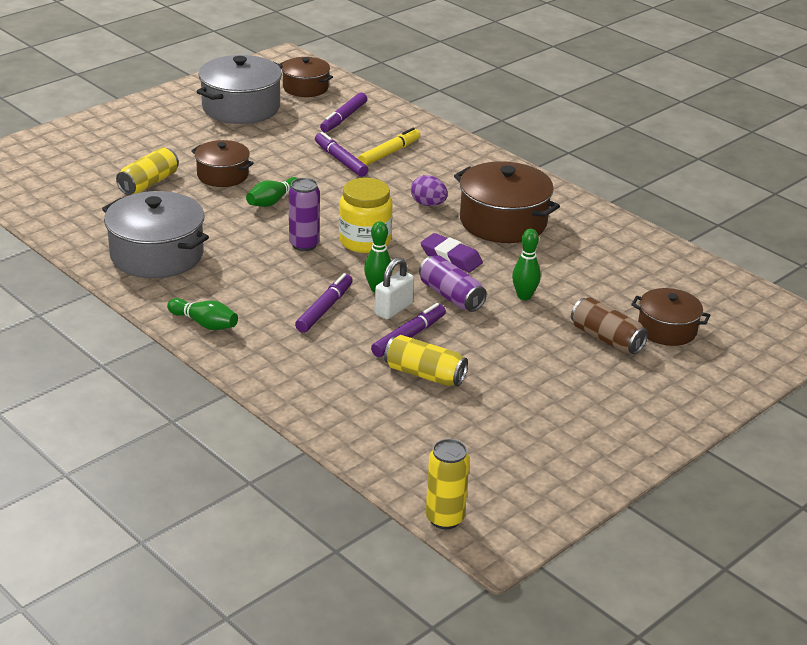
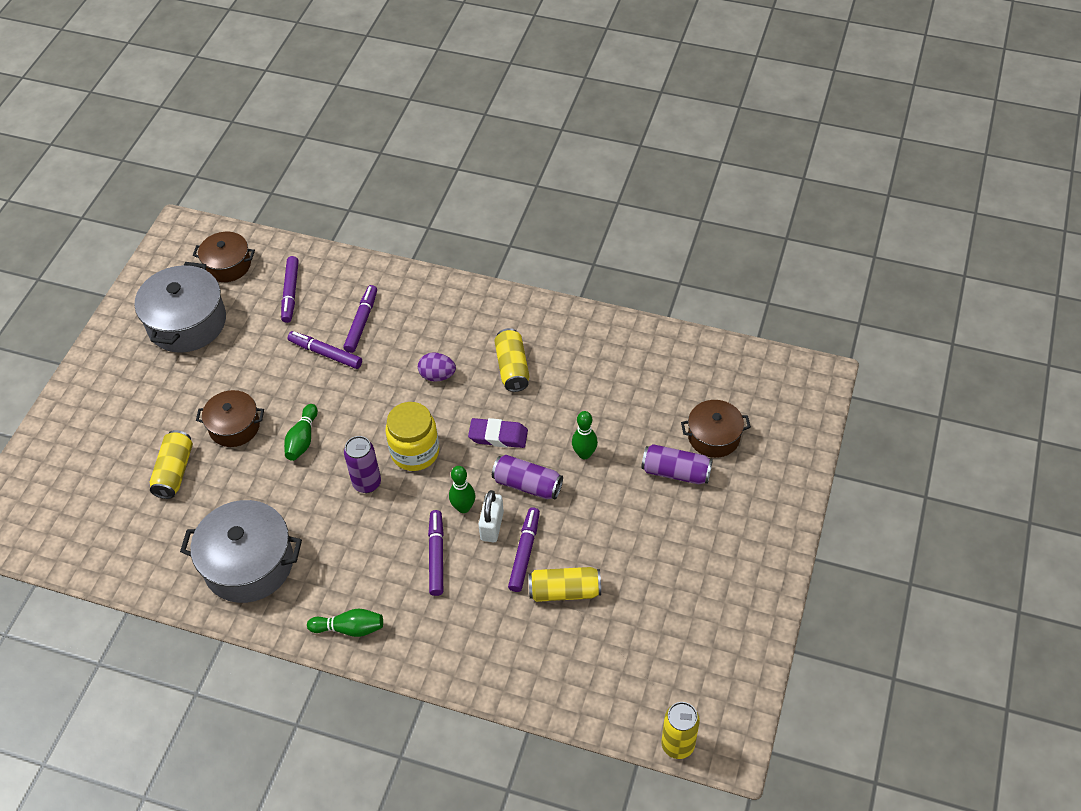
camera: 25 degrees left, 20 degrees up
(389, 153) = (362, 322): yellow marker -> purple marker
(503, 222) = (512, 367): brown pot -> yellow can
(606, 338) = (676, 472): brown can -> purple can

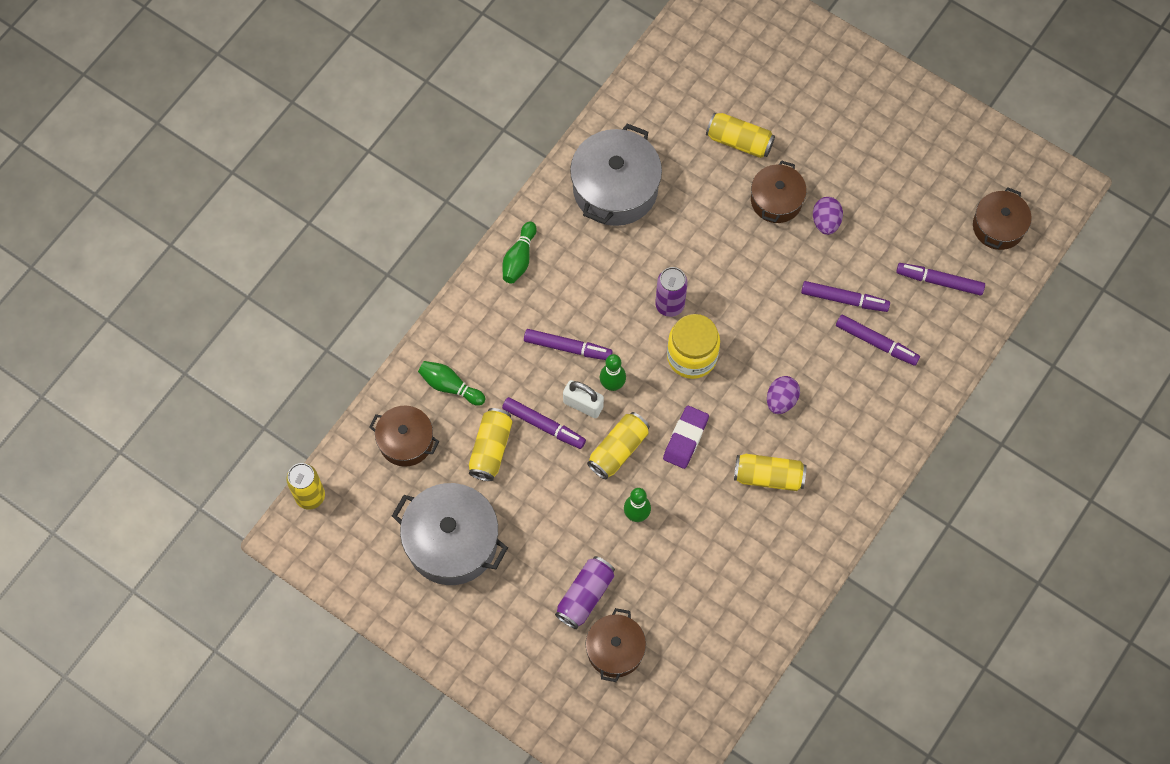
camera: 105 degrees right, 15 degrees up
(187, 322) = (926, 176): grey pot -> grey pot (452, 542)
(249, 384) = (826, 222): none -> purple egg
(302, 439) = (741, 258): green bowling pin -> green bowling pin (450, 386)
(325, 353) = (844, 299): purple marker -> purple marker turned 60 degrees clockwise
(527, 484) = (618, 450): purple can -> yellow can
(584, 671) = (406, 441): none -> brown pot

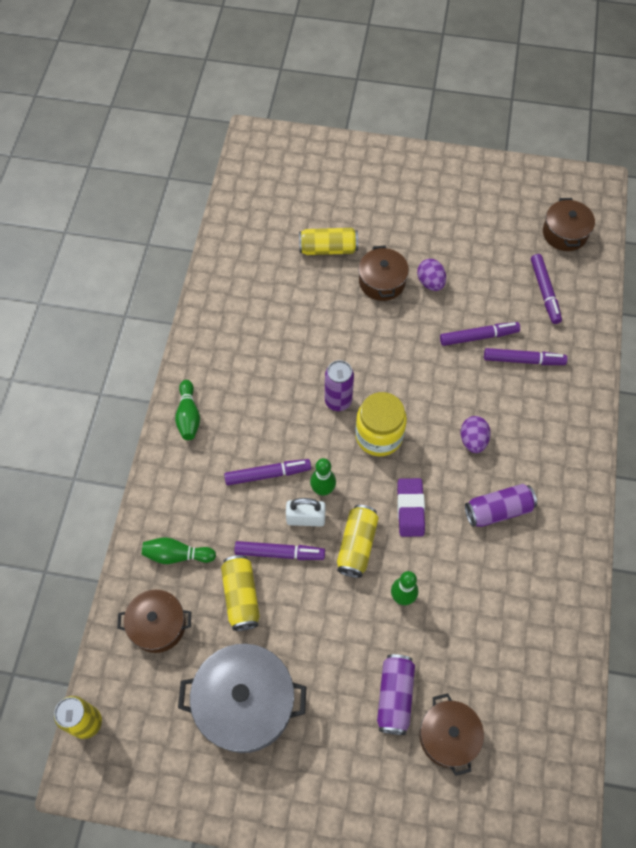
camera: 25 degrees left, 5 degrees down
(615, 188) = (244, 325): grey pot -> none
(768, 476) = (498, 510): yellow can -> purple can
(939, 281) = (544, 292): purple marker -> purple marker turned 90 degrees counterclockwise

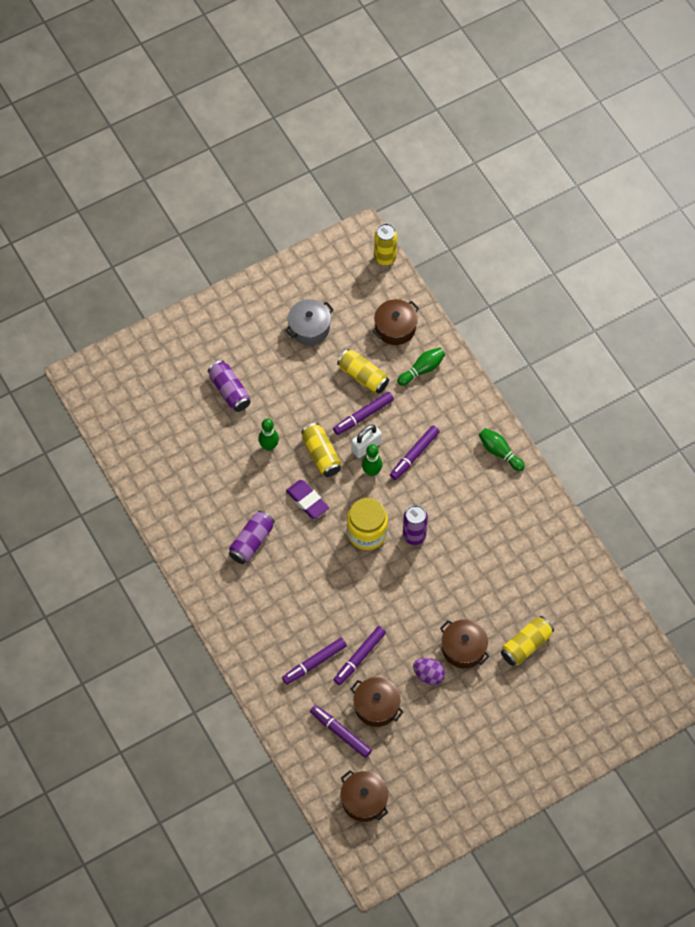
camera: 140 degrees right, 0 degrees up
(245, 703) = (309, 327): grey pot -> grey pot, size x0.61
(448, 736) = (184, 393): brown pot -> brown pot (376, 706)
(473, 440) = (303, 576): purple egg -> none

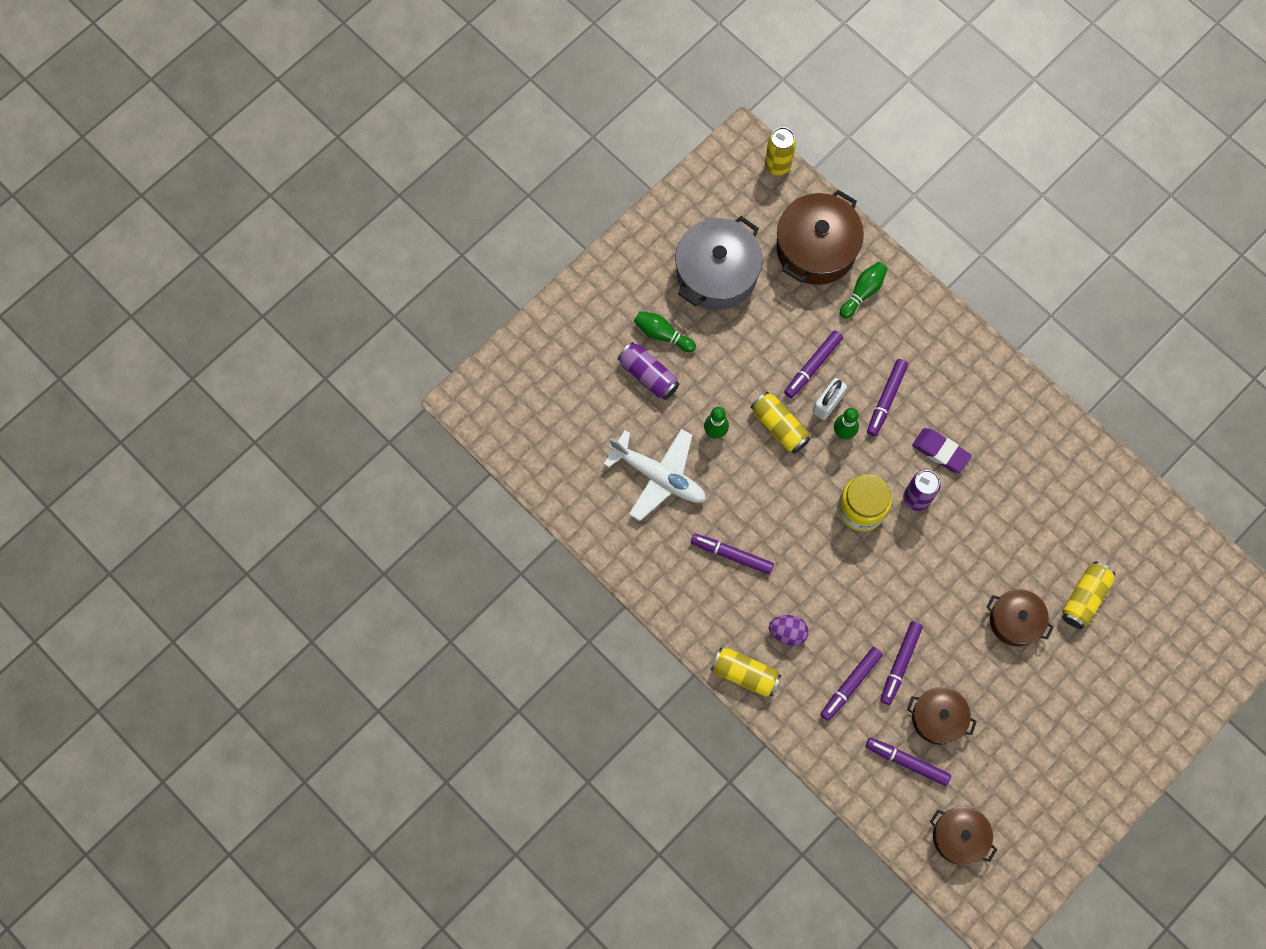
camera: 15 degrees left, 10 degrees up
(213, 469) = (659, 476): none -> white plane
(251, 542) = (731, 555): purple can -> purple marker
(307, 501) = (780, 488): purple eraser -> purple eraser (940, 452)
(309, 327) = (717, 273): grey pot -> grey pot, size x1.64
(363, 376) = (797, 318): yellow can -> yellow can (745, 674)
(395, 327) = (816, 248): brown pot -> brown pot, size x1.64
(429, 675) = (985, 664): purple egg -> purple egg (787, 632)
(499, 452) = (982, 371): green bowling pin -> green bowling pin (662, 334)

